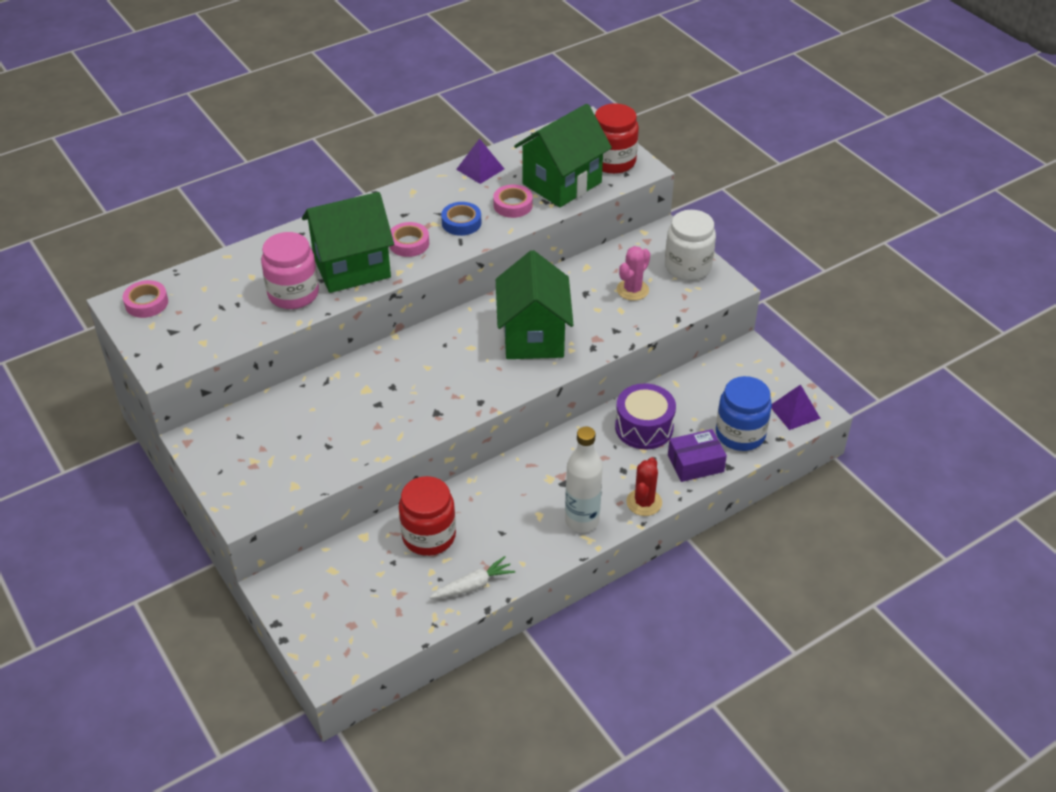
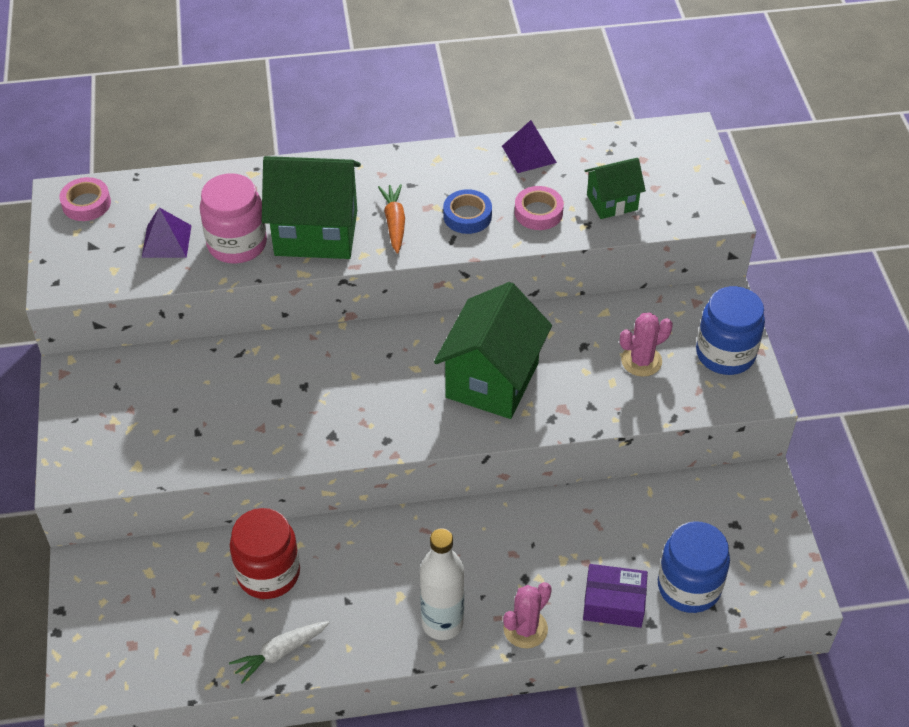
camera: 25 degrees right, 5 degrees up
(409, 243) = (394, 223): pink tape -> orange carrot
(473, 585) = (280, 652): white carrot -> white carrot turned 150 degrees clockwise
(562, 183) = (612, 202): green house -> green house, size x0.54
(613, 161) = (689, 193): red jar -> none
(644, 427) = (579, 534): purple drum -> none
(644, 502) = (525, 629): red cactus -> pink cactus
(688, 267) = (725, 354): white jar -> blue jar
(794, 412) = (772, 583): purple pyramid -> purple pyramid (166, 241)

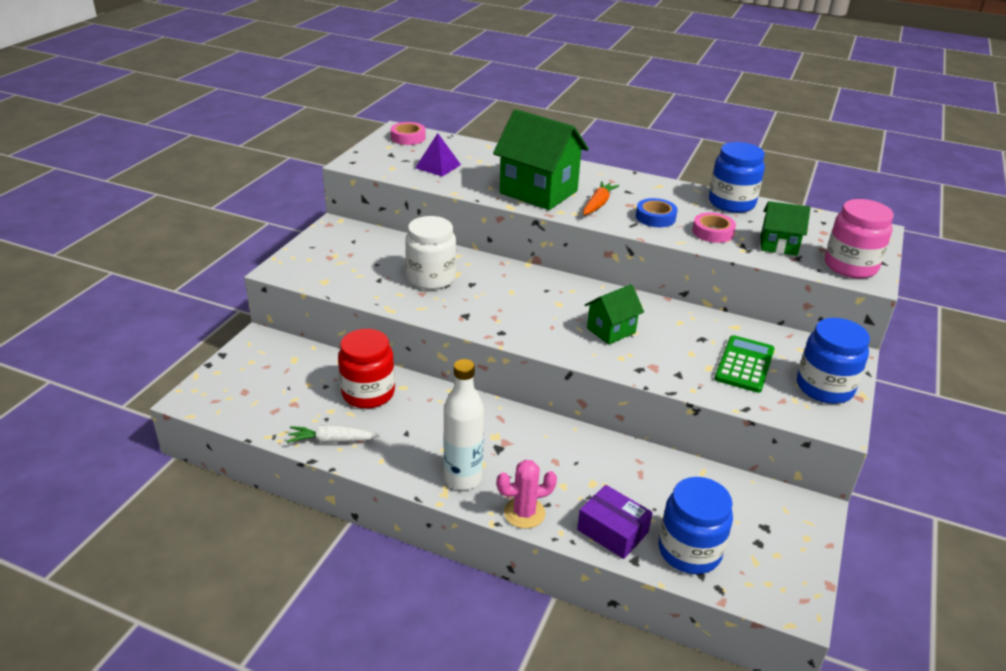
camera: 30 degrees right, 15 degrees down
(237, 244) = (481, 181): pink jar -> pink jar (850, 266)
(253, 400) = (431, 278): none -> white jar
(492, 380) = (611, 330): green house -> green house, size x0.54
(529, 154) = (731, 203): purple pyramid -> blue jar
(641, 361) = (744, 364): pink cactus -> green calculator

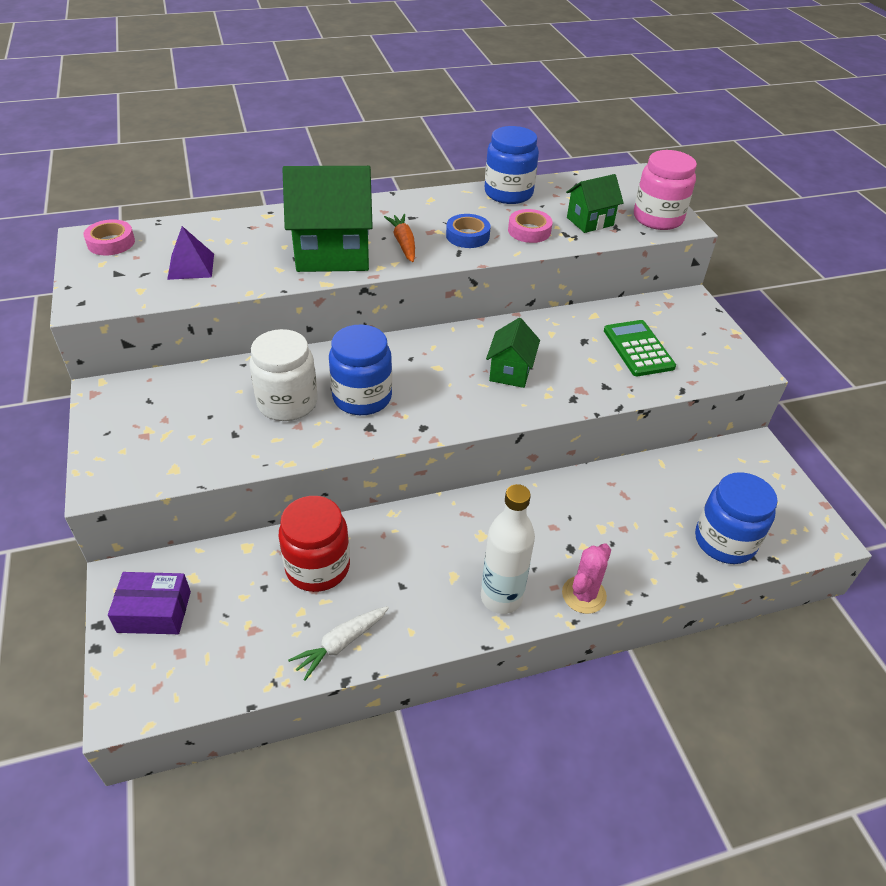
camera: 40 degrees left, 10 degrees up
(612, 531) = (660, 563): purple box -> purple box (154, 612)
(824, 387) = (708, 339): blue jar -> blue jar (362, 397)

